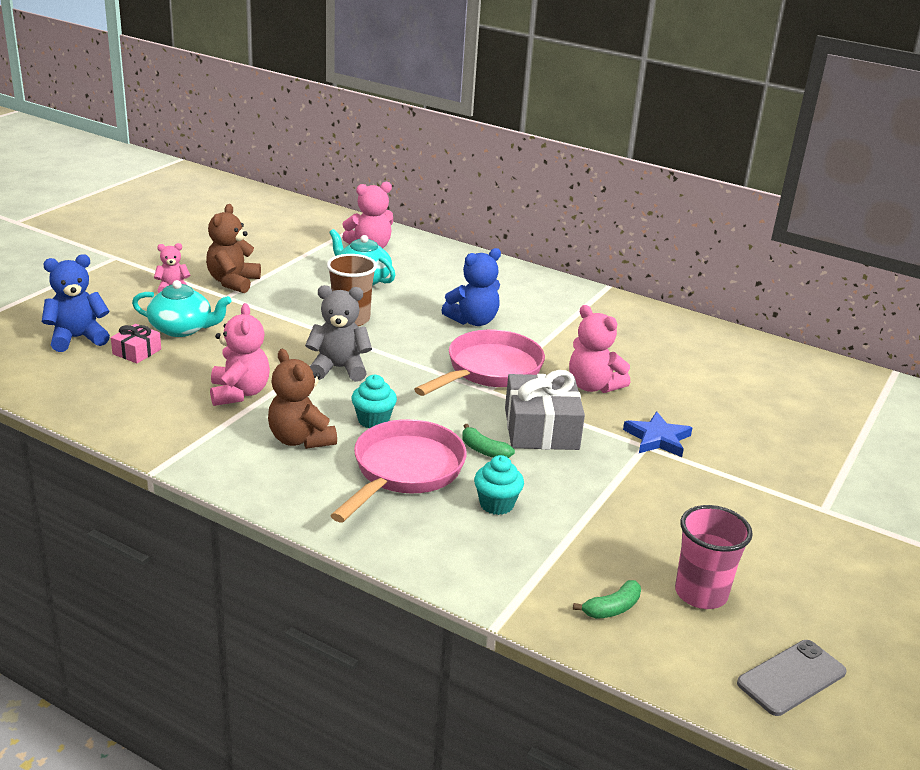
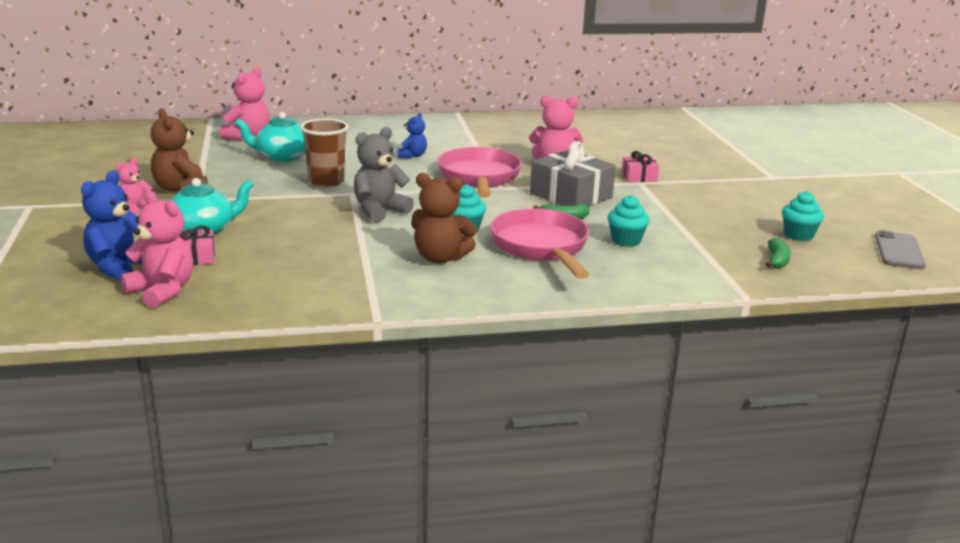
camera: 40 degrees left, 5 degrees down
(239, 393) = (338, 250): pink teddy bear -> pink teddy bear (162, 291)
(473, 321) = (412, 155): blue teddy bear -> blue teddy bear, size x0.60
(657, 439) = (639, 177): blue star -> pink gift
(701, 594) = (798, 235): pink cup -> turquoise cupcake

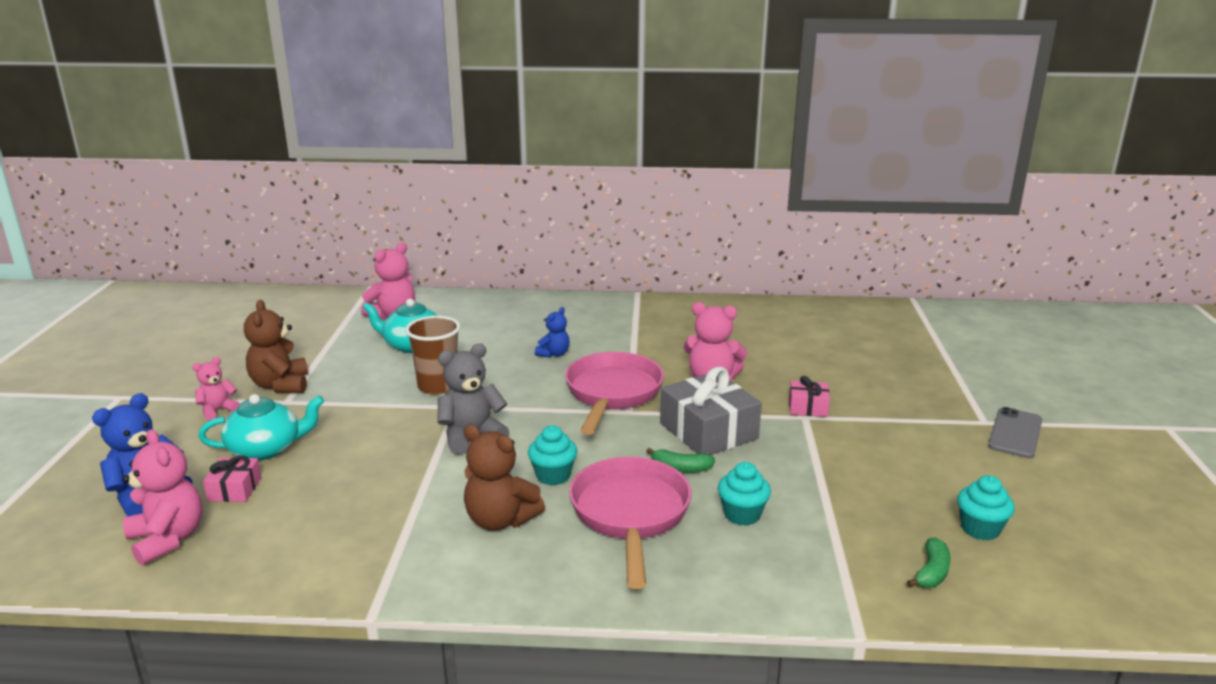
camera: 15 degrees right, 0 degrees up
(898, 251) = (1117, 573): grey phone -> grey phone (1015, 433)

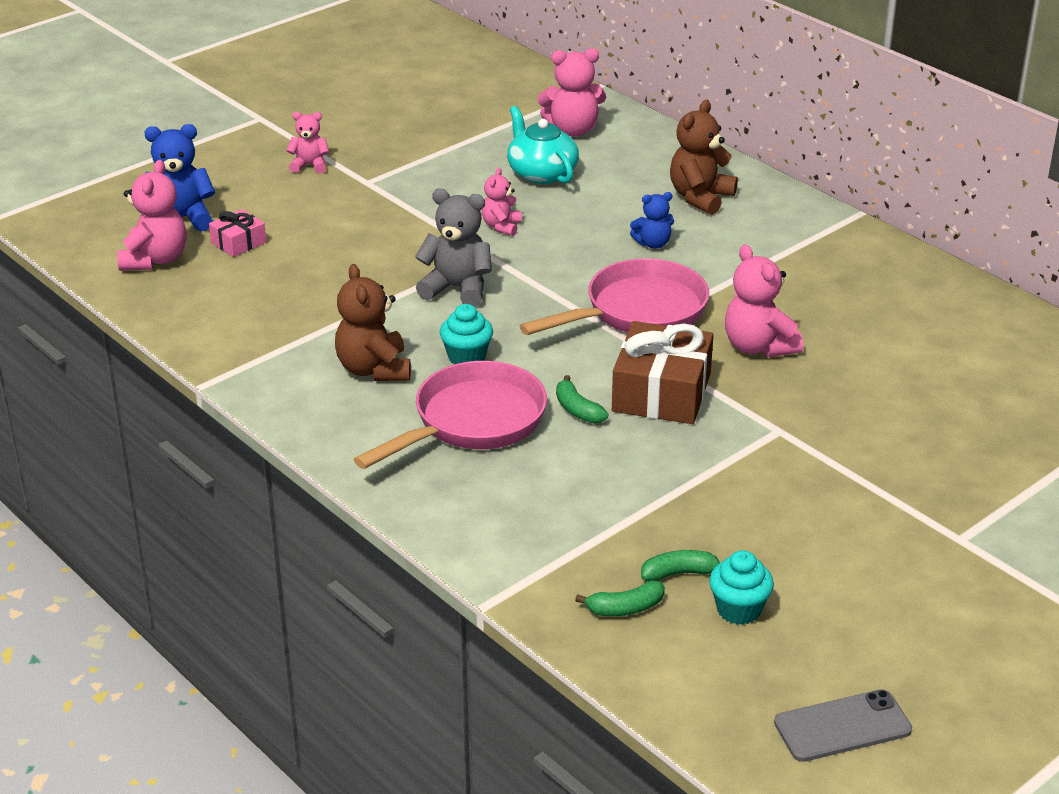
camera: 45 degrees right, 10 degrees up
(266, 449) = (299, 219): turquoise teapot -> none
(280, 385) = (383, 163): brown teddy bear -> brown teddy bear (700, 197)
(438, 386) = (501, 226): brown cup -> pink teddy bear
(708, 431) = (661, 392): grey gift -> brown gift
(742, 515) = (558, 474): turquoise cupcake -> none
(808, 407) = (800, 423): pink gift -> none
(915, 529) = (680, 573): none -> green banana
(1015, 433) = (968, 567): grey phone -> grey phone (842, 726)

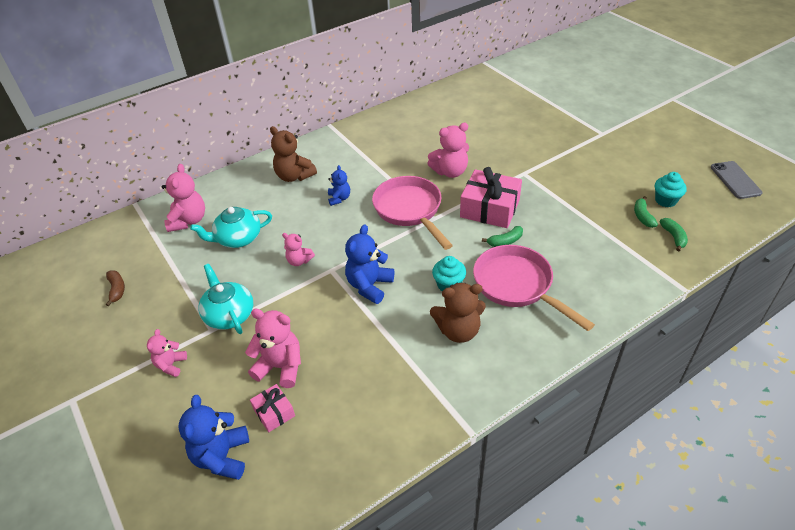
camera: 80 degrees left, 10 degrees up
(155, 260) = (283, 474): pink teddy bear -> pink teddy bear (280, 367)
(393, 189) = (229, 314): none -> turquoise teapot
(431, 107) = (117, 290): none -> brown banana
(457, 289) = (369, 286): grey teddy bear -> blue teddy bear
(661, 392) = (490, 208): brown gift -> pink gift

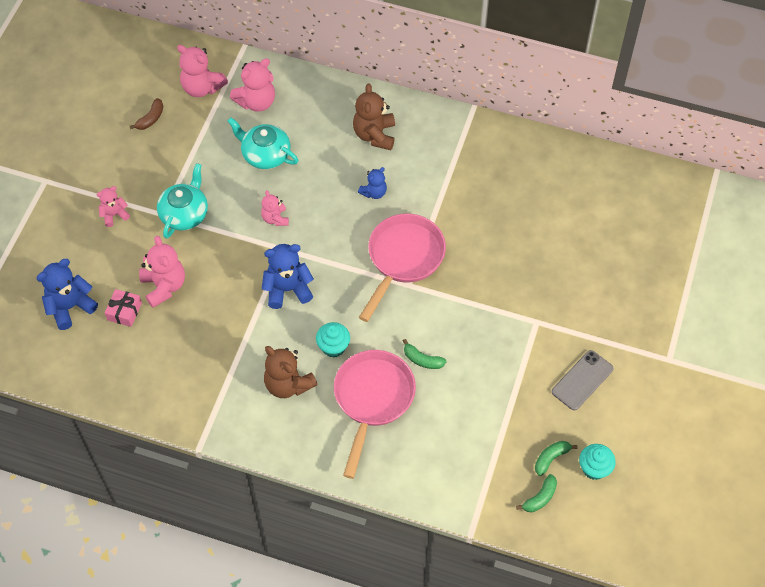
camera: 50 degrees right, 15 degrees up
(450, 172) = (486, 257): pink teddy bear -> pink teddy bear (202, 87)
(490, 208) = (458, 322): pink gift -> none
(735, 180) = (685, 521): grey phone -> grey phone (582, 380)

